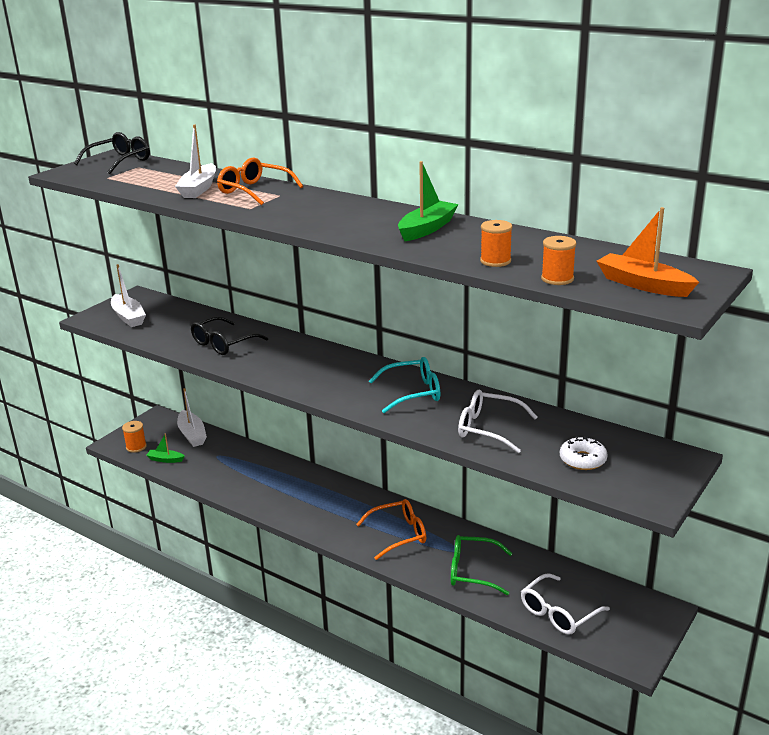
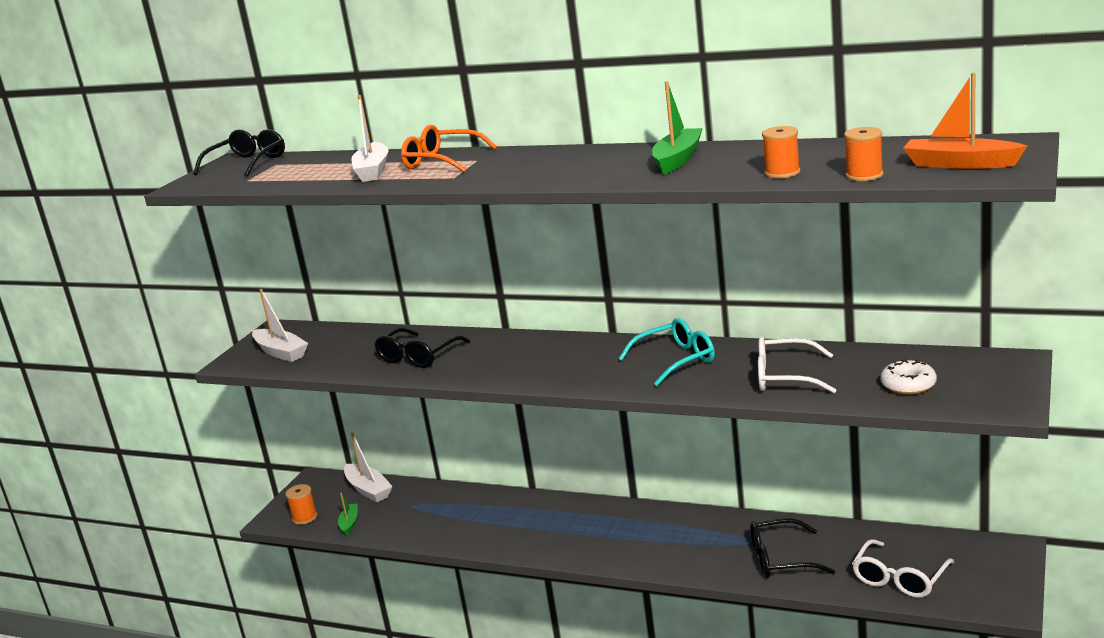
camera: 10 degrees left, 5 degrees down
(165, 459) = (349, 523): green boat -> green boat turned 90 degrees clockwise
(398, 534) = (675, 540): orange glasses -> none
(472, 571) = (781, 559): green glasses -> black glasses

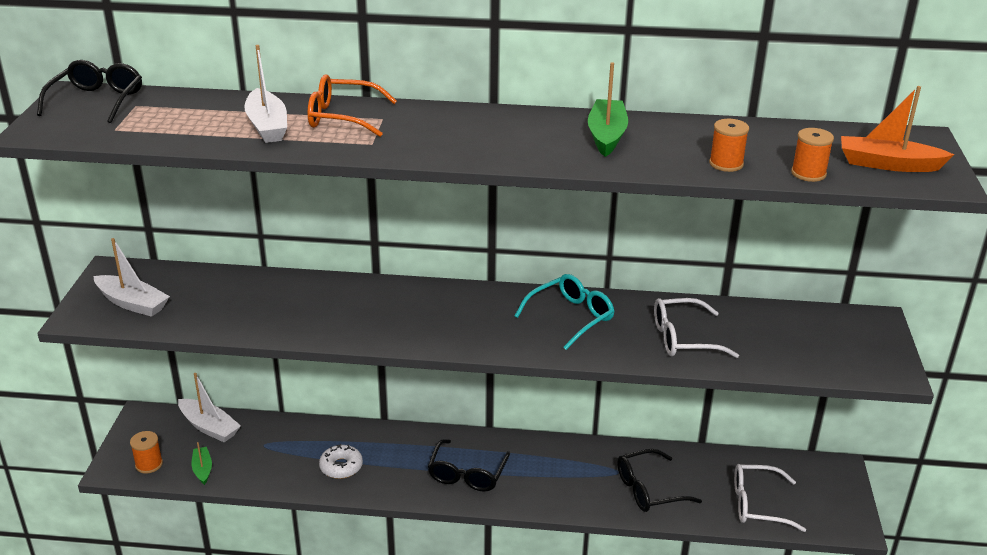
camera: 20 degrees left, 10 degrees up
(418, 356) = (297, 310): black glasses -> black glasses (467, 474)
(900, 578) = (758, 504): white glasses -> white glasses turned 75 degrees clockwise
(908, 385) = (798, 348): white donut -> white donut (341, 467)

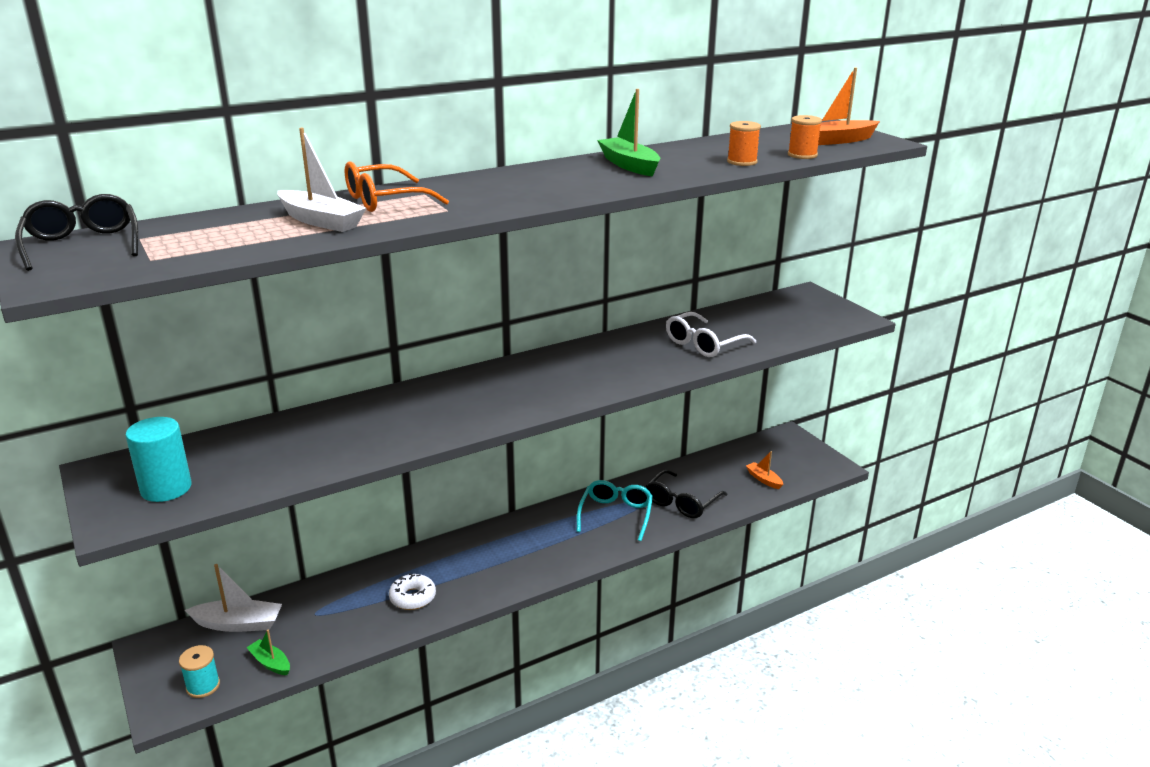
camera: 35 degrees left, 5 degrees down
(132, 303) = (166, 488): white boat -> turquoise cylinder
(149, 464) = (203, 686): orange spool -> turquoise spool
(467, 474) = (532, 553): black glasses -> none
(570, 317) = (605, 358): turquoise glasses -> turquoise glasses (616, 515)
(758, 504) = (764, 479): white glasses -> orange boat

